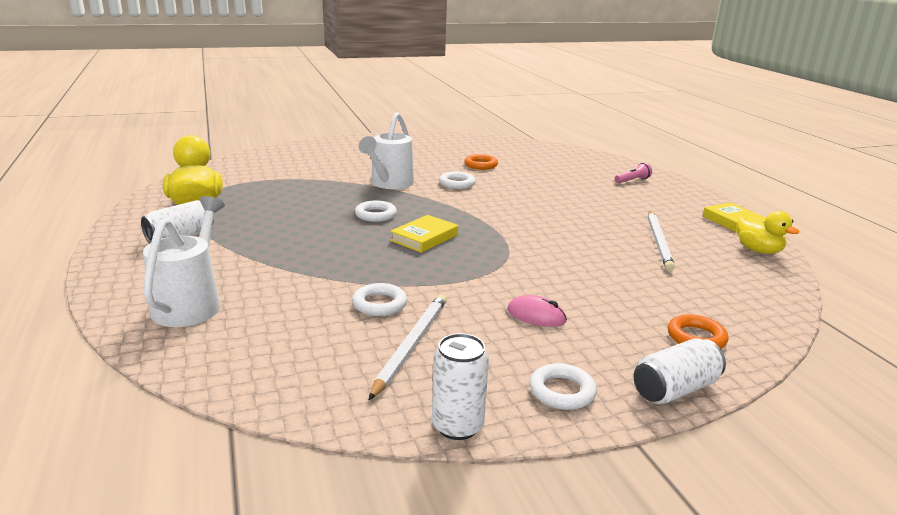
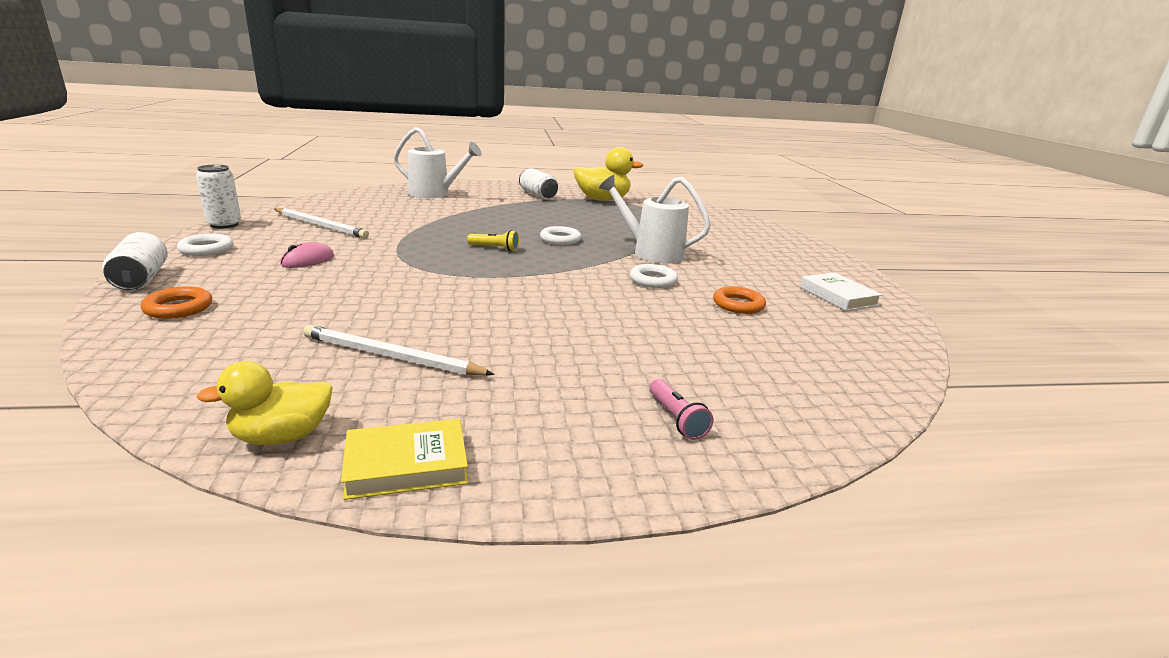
camera: 100 degrees right, 0 degrees up
(379, 304) = (386, 225): white ring -> none
(424, 238) = (495, 248): yellow book -> yellow flashlight
(442, 144) = (838, 296): none -> white book

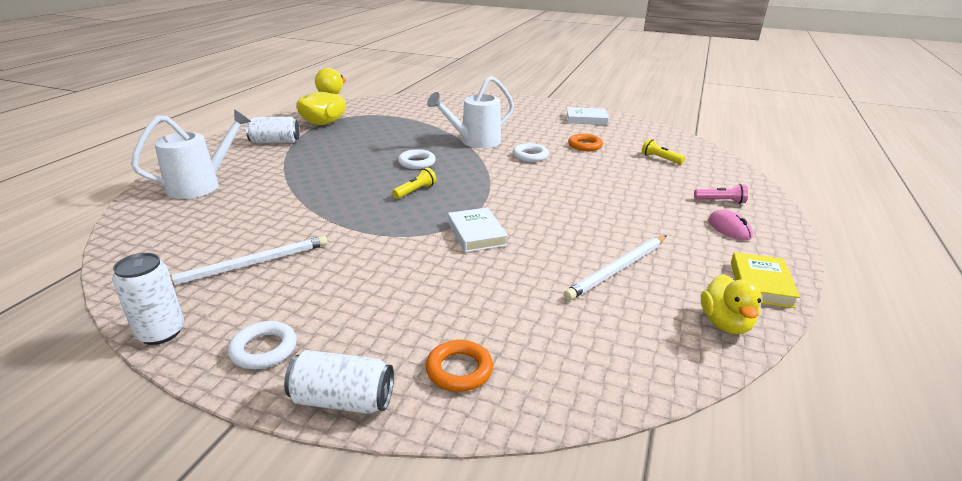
camera: 60 degrees left, 5 degrees up
(308, 260) = (369, 284): pink mouse -> pink mouse (729, 228)
(425, 282) = (476, 234): none -> white book
(777, 358) = (660, 159): none -> yellow flashlight

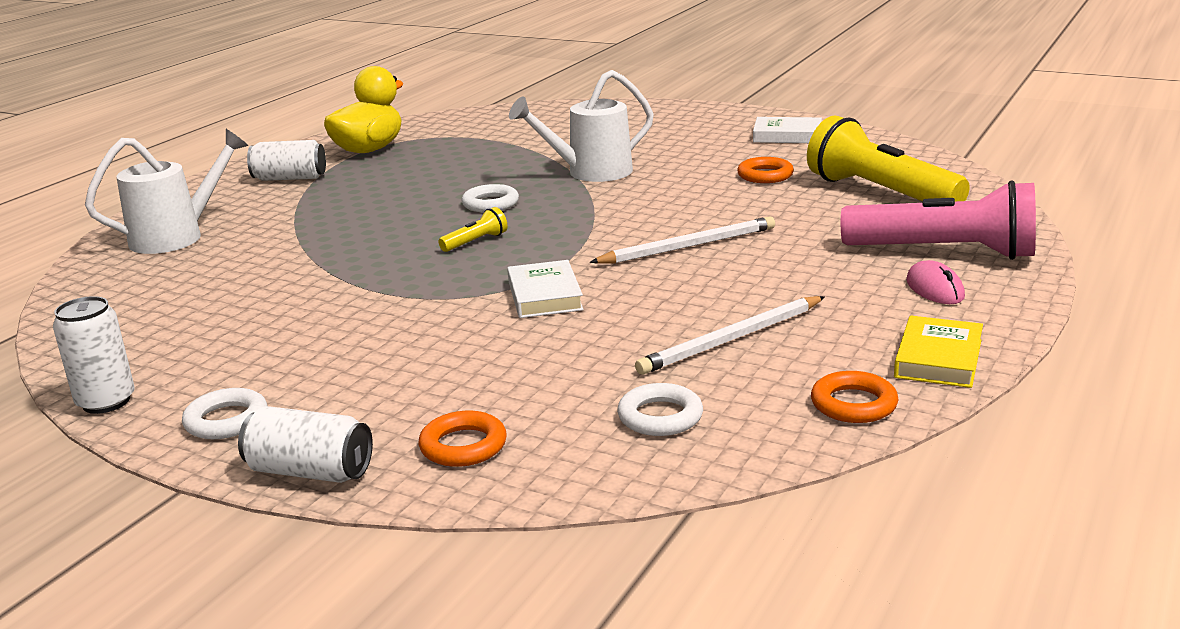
camera: 10 degrees right, 5 degrees down
(249, 265) = (224, 331): white pencil -> white pencil (688, 246)
(530, 156) = (669, 192): white ring -> white ring (660, 417)
(660, 159) = (880, 193): yellow flashlight -> yellow flashlight, size x2.43
(720, 201) = (944, 252): pink flashlight -> pink flashlight, size x2.43
(725, 324) = (853, 404): yellow duck -> orange ring

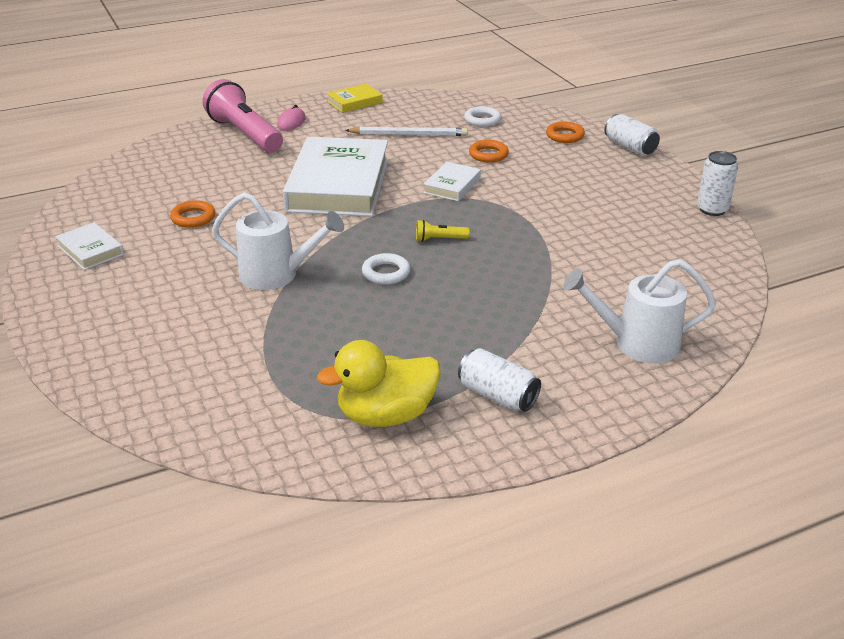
camera: 145 degrees left, 10 degrees up
(226, 420) = (655, 179): white ring -> none
(688, 246) = (338, 185): white pencil -> white book
(853, 404) = (412, 101): orange ring -> orange ring (488, 155)
(880, 193) = (178, 176): yellow flashlight -> none

